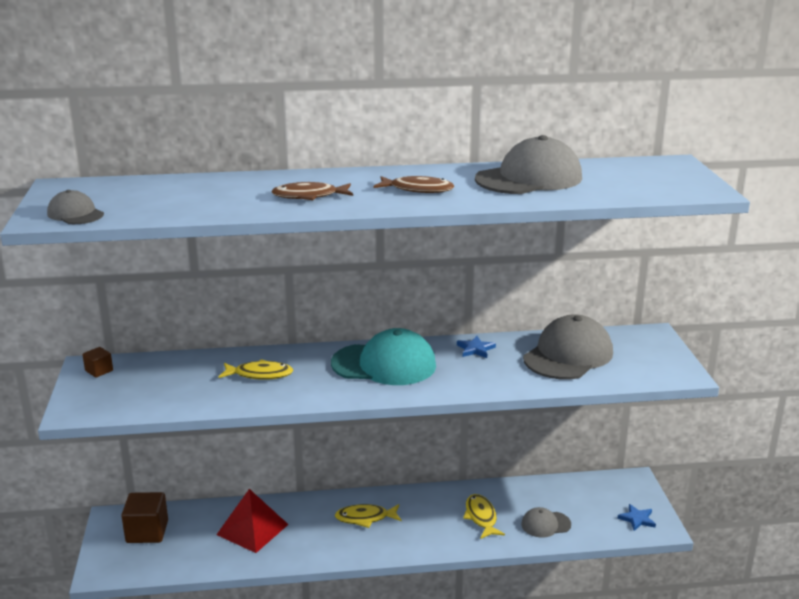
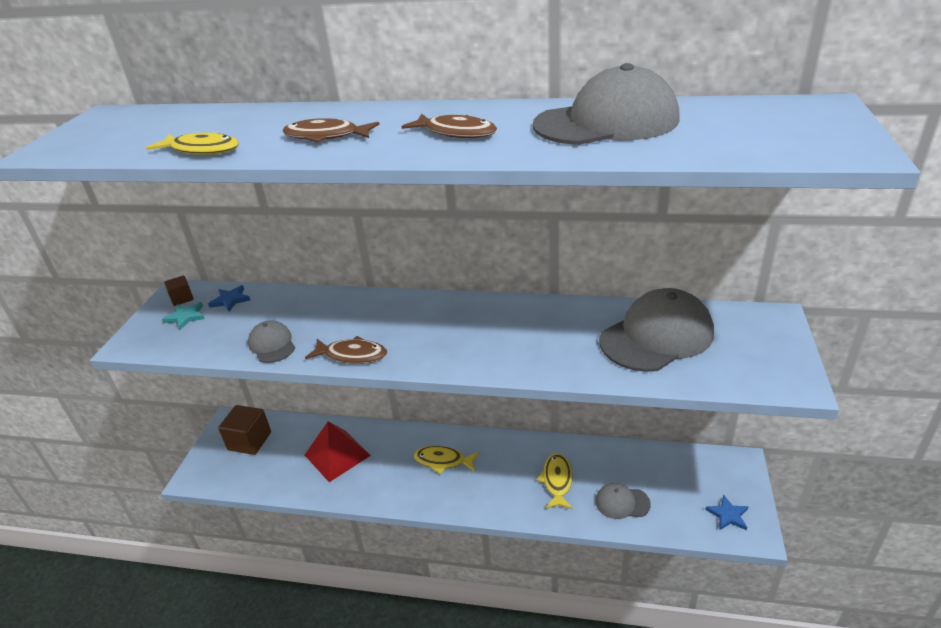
camera: 20 degrees right, 10 degrees up
(75, 214) = (77, 147): grey cap -> grey cap (272, 344)
(116, 385) = (186, 317): none -> turquoise star
(260, 374) = (318, 321): yellow fish -> yellow fish (202, 150)
(312, 396) = (352, 355): none -> brown fish
(384, 364) = (446, 324): turquoise cap -> none
(475, 349) = (553, 315): blue star -> blue star (230, 300)

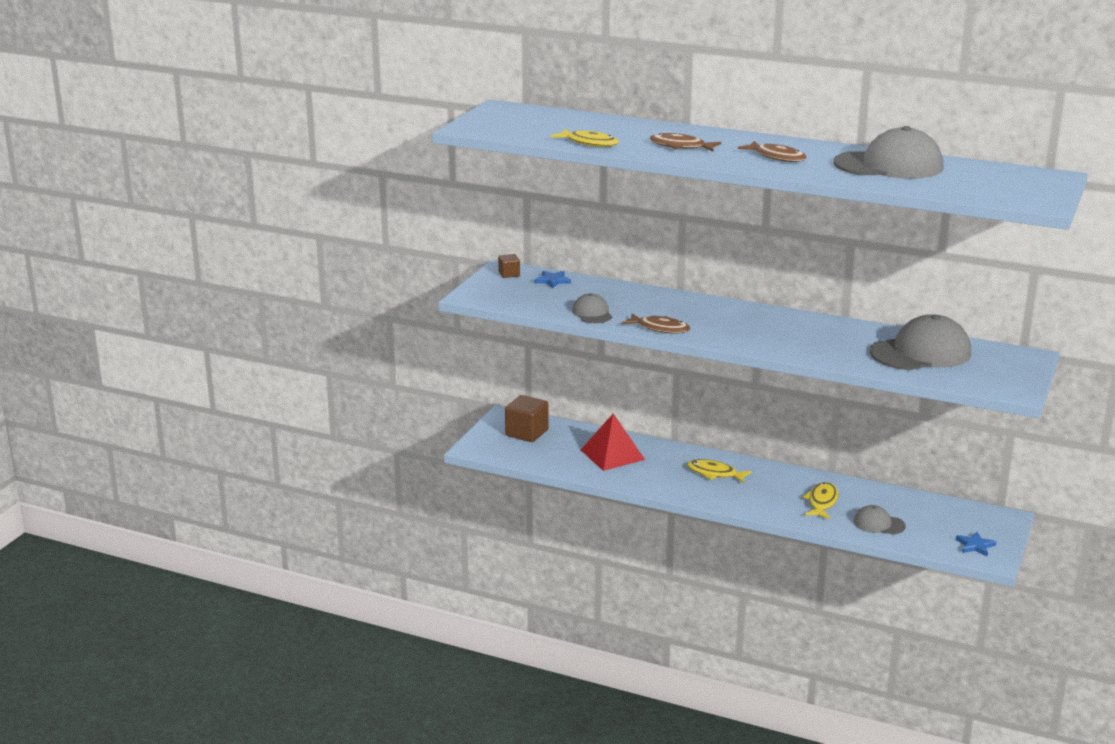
camera: 10 degrees right, 10 degrees down
(186, 317) = (515, 286): turquoise star -> none

